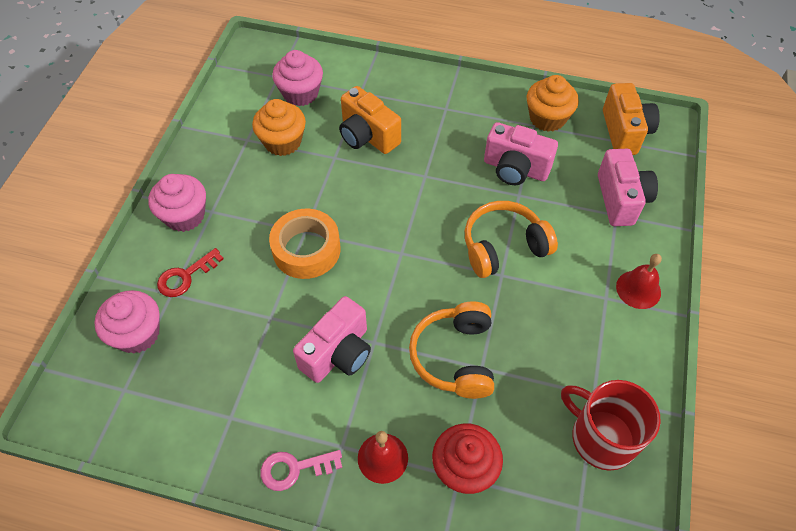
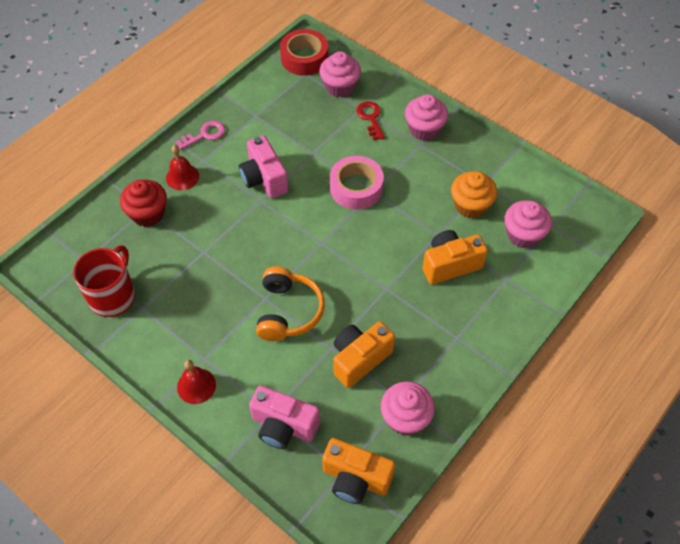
camera: 115 degrees right, 0 degrees up
(89, 405) = (304, 58): none -> red tape
(294, 469) = (205, 135): pink key -> pink key turned 45 degrees clockwise
(306, 249) = (356, 188): orange tape -> pink tape
(455, 357) = (220, 240): orange headphones -> none
(515, 169) = (359, 359): pink camera -> orange camera
(547, 118) = (405, 417): orange cupcake -> pink cupcake
(601, 437) = (113, 296): red mug -> red mug turned 45 degrees counterclockwise

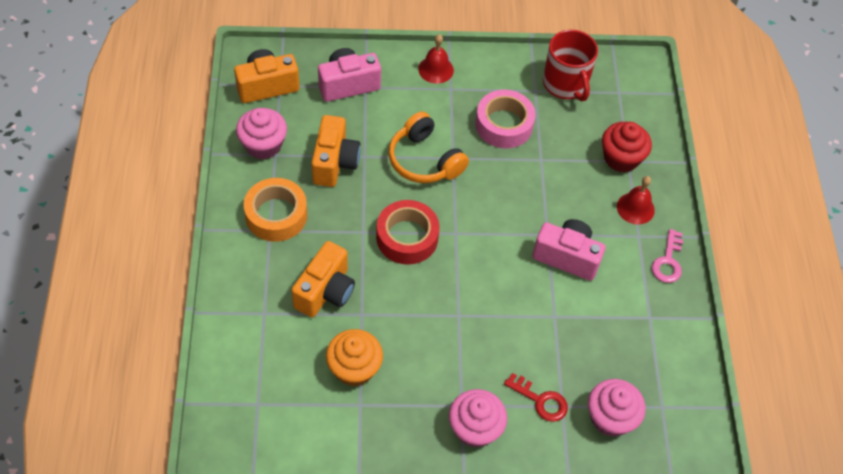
camera: 135 degrees right, 0 degrees up
(304, 58) = (685, 428): red tape -> red tape (407, 237)
(356, 188) = (477, 308): pink tape -> pink tape (504, 125)
(442, 346) = (276, 215): none -> orange tape
(523, 234) = (279, 372): pink cupcake -> none

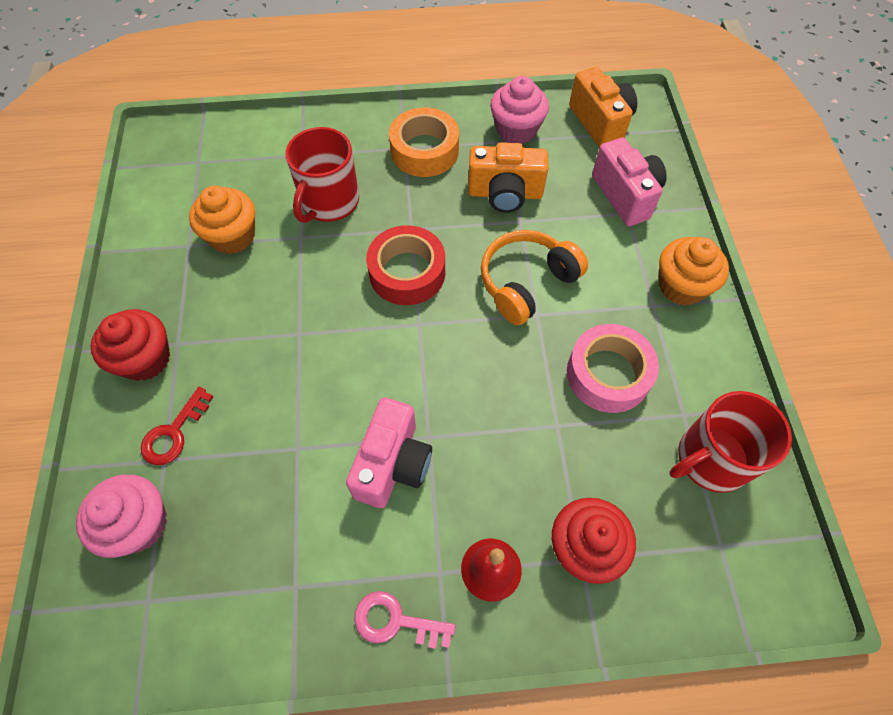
camera: 90 degrees right, 5 degrees up
(325, 291) = (329, 202): orange camera -> red mug
(436, 69) = (681, 286): red bell -> orange cupcake
(475, 428) = (145, 359): pink cupcake -> red cupcake

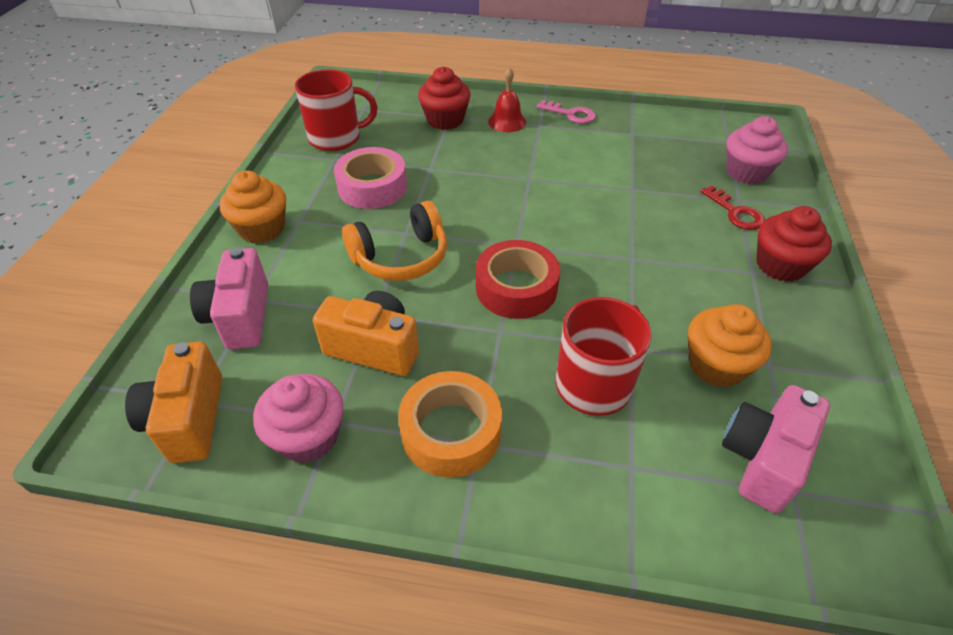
camera: 165 degrees left, 15 degrees down
(174, 433) = (735, 213): red key -> red key turned 105 degrees clockwise
(393, 464) = (559, 170): pink camera -> pink camera (762, 459)

